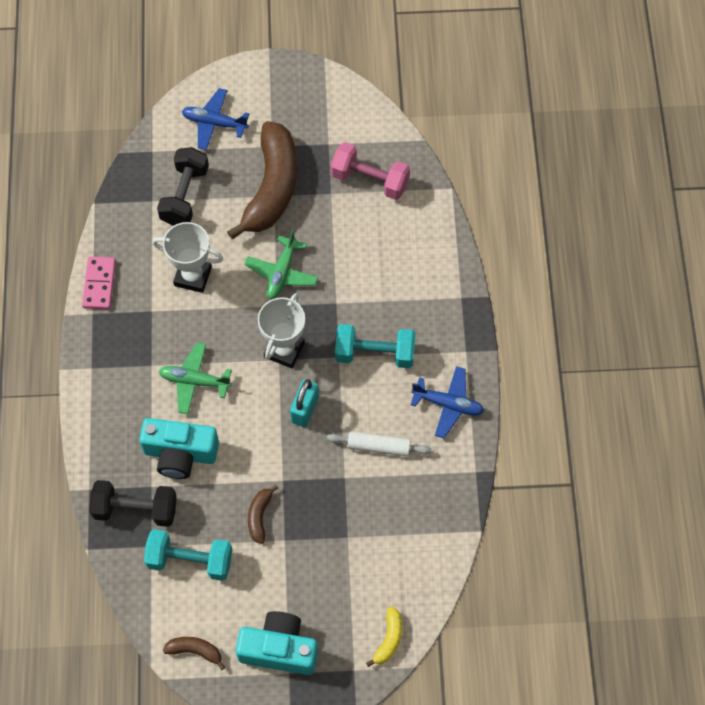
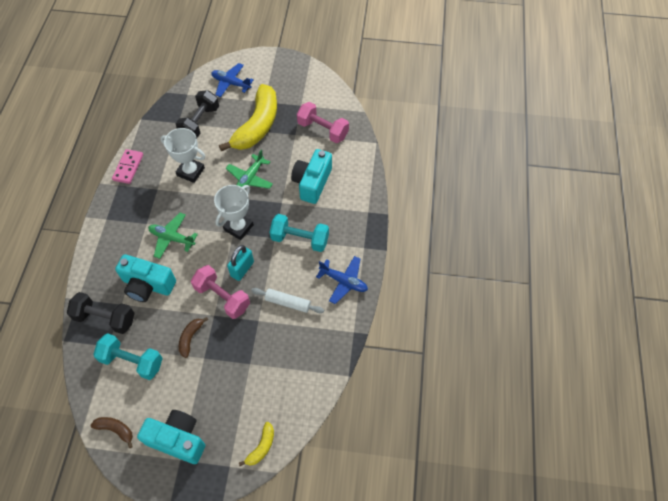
camera: 10 degrees right, 5 degrees down
(272, 187) = (257, 126): brown banana -> yellow banana
(288, 454) = (222, 297): none -> pink dumbbell
(373, 266) = (312, 183): none -> turquoise camera

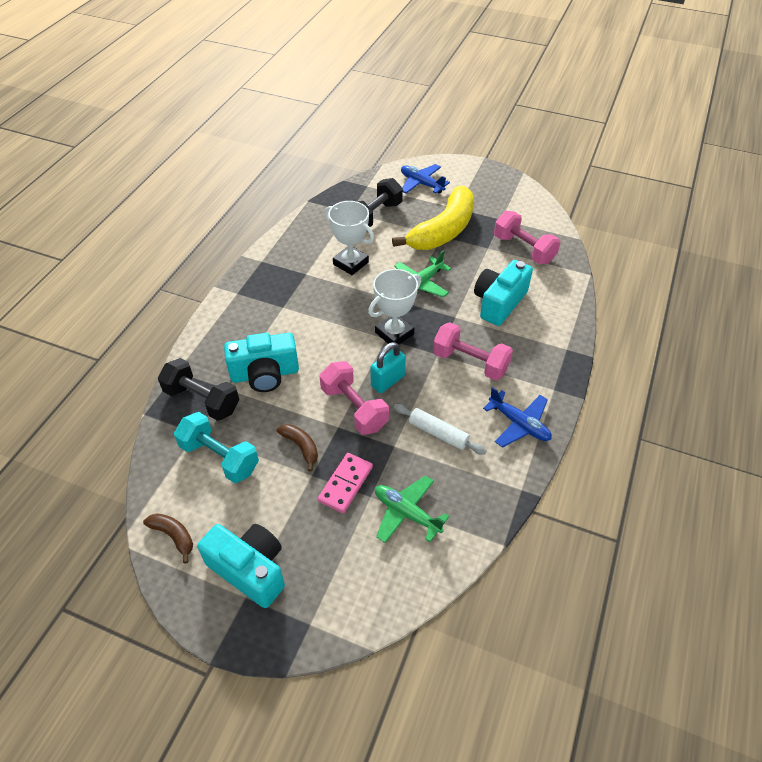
camera: 15 degrees right, 10 degrees down
(128, 167) = (279, 246): pink domino -> pink domino (345, 484)
(148, 285) = (265, 374): turquoise camera -> turquoise camera turned 45 degrees counterclockwise
(172, 238) = (309, 329): green plane -> green plane (407, 513)
(190, 338) = (301, 446): brown banana -> brown banana turned 105 degrees clockwise
(261, 447) = (361, 610): yellow banana -> none
(300, 239) = (470, 362): turquoise dumbbell -> pink dumbbell

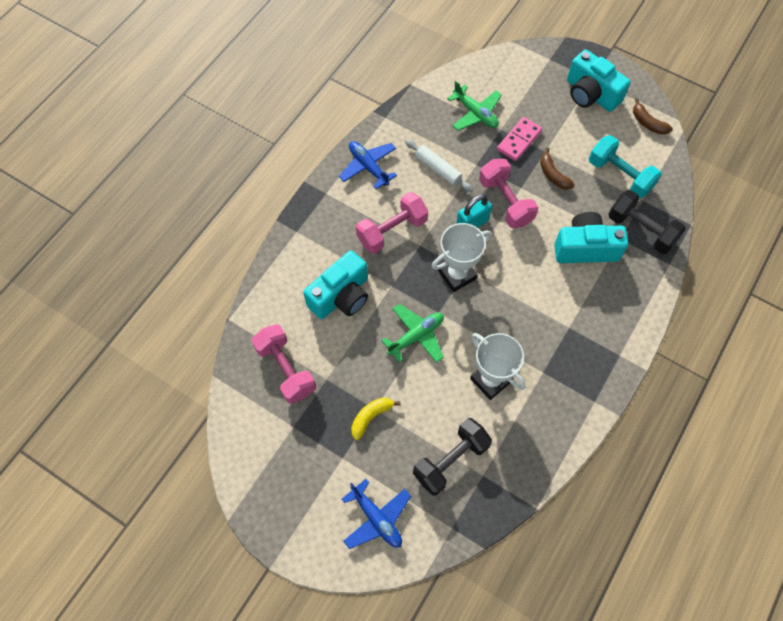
camera: 170 degrees left, 15 degrees up
(443, 231) = (370, 417): yellow banana -> yellow banana, size x0.42
(470, 362) = (392, 231): pink dumbbell -> pink dumbbell turned 75 degrees counterclockwise

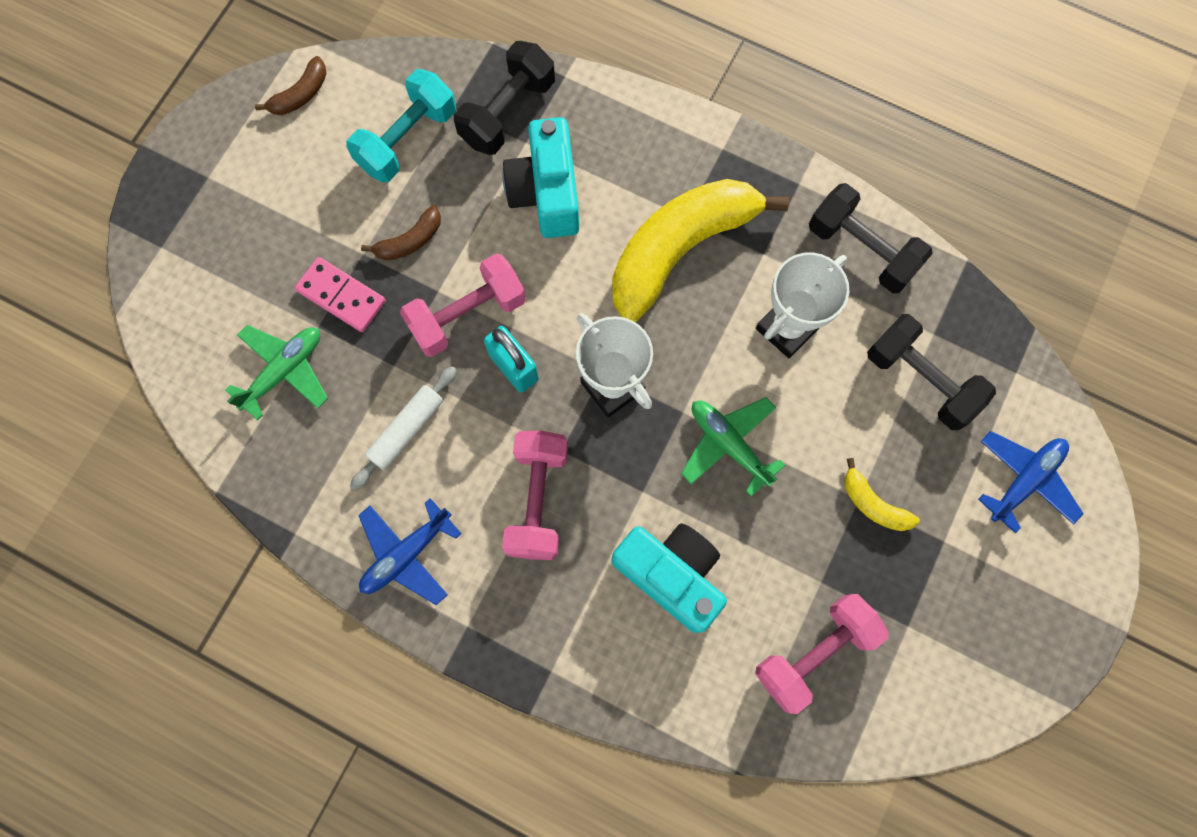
camera: 95 degrees left, 10 degrees up
(392, 231) = (537, 500): pink dumbbell -> pink dumbbell turned 45 degrees clockwise
(545, 436) = (861, 249): none -> black dumbbell
(546, 321) = (679, 249): none -> yellow banana
(590, 94) = (241, 181): turquoise camera -> none

